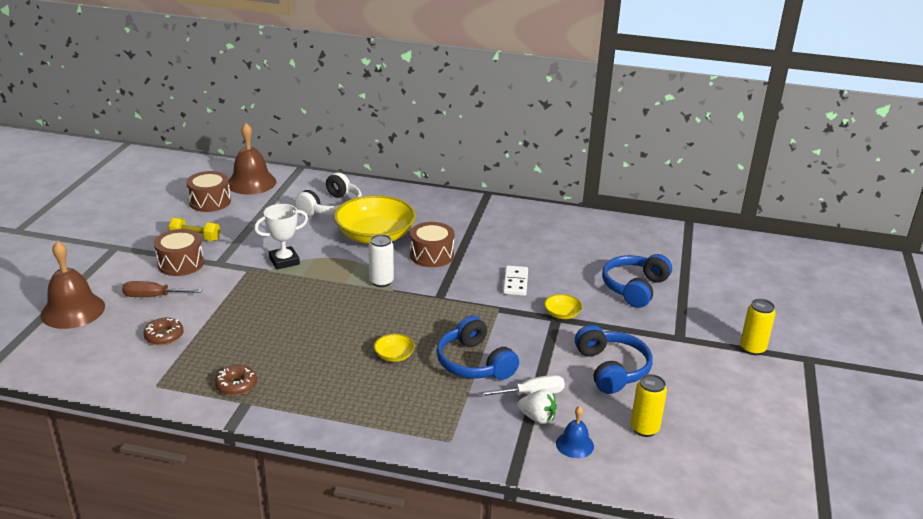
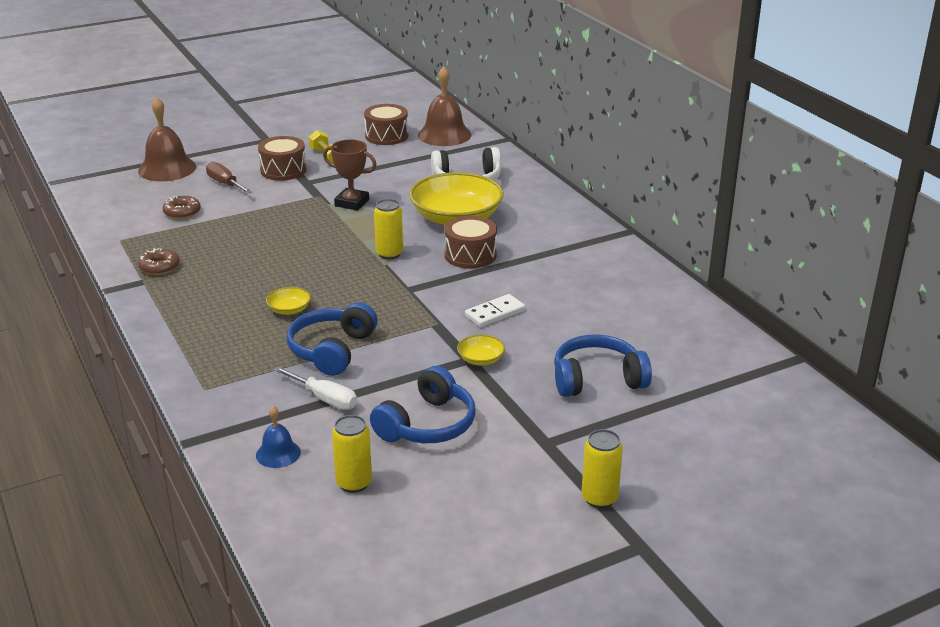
camera: 50 degrees right, 0 degrees up
(284, 261) = (352, 203): white trophy -> brown trophy
(381, 281) = (389, 254): white can -> yellow can
(537, 418) = (293, 417): white strawberry -> none

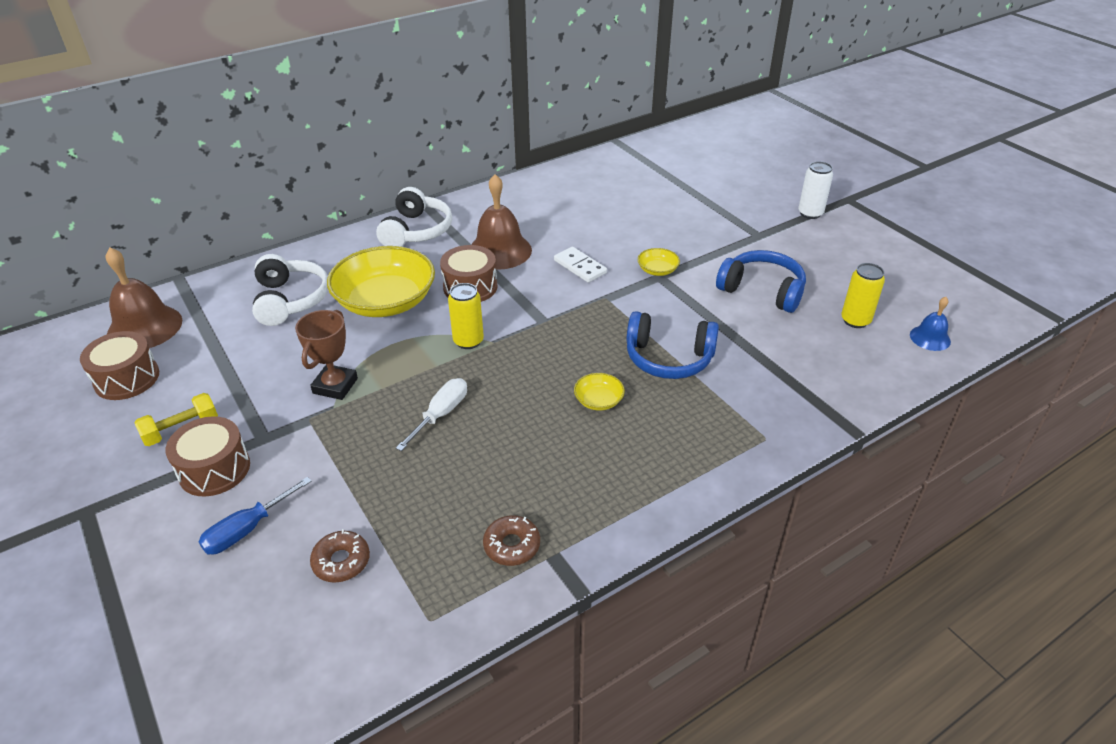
camera: 95 degrees left, 10 degrees up
(167, 168) = (164, 627): brown bell -> brown bell (499, 251)
(225, 184) = (247, 529): brown screwdriver -> blue screwdriver
(278, 453) = (841, 368): blue bell -> blue bell (930, 338)
(324, 398) = (749, 352): white screwdriver -> white screwdriver (441, 414)
(571, 229) = (416, 231): none -> white headphones
(597, 379) = (668, 215): blue headphones -> none
(599, 498) = (810, 213): yellow can -> white can

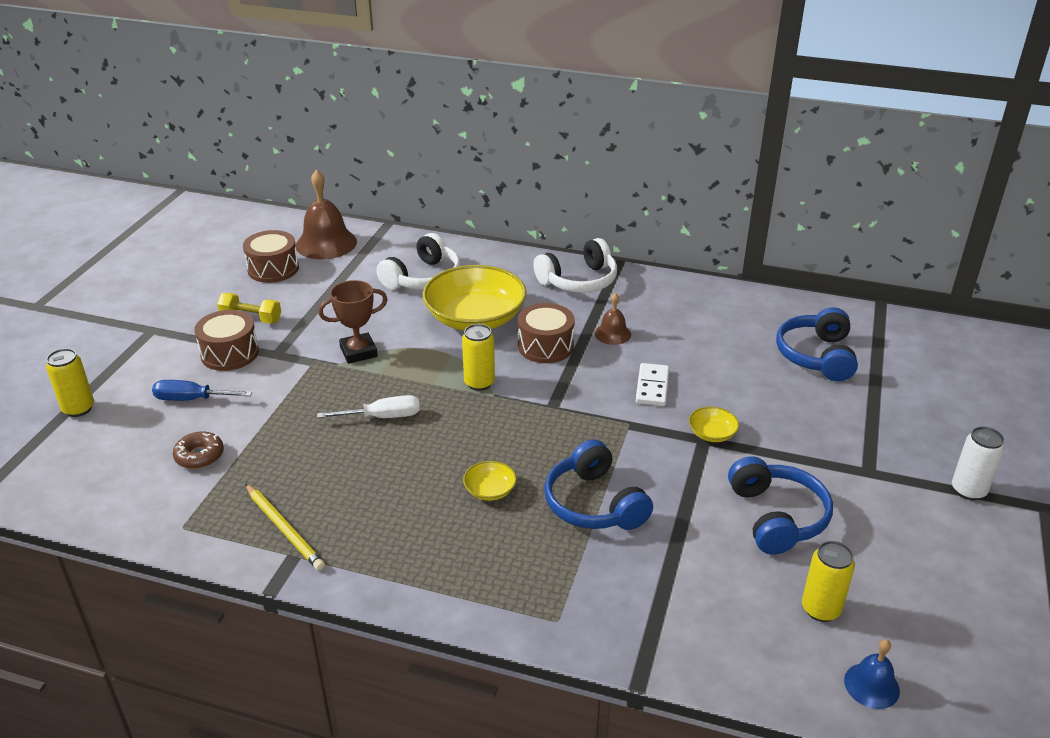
camera: 50 degrees right, 5 degrees down
(134, 632) = (78, 409): none -> yellow can
(499, 251) = (612, 334): brown bell -> brown bell, size x0.53
(512, 545) = (284, 529): brown donut -> yellow pencil
(634, 190) = (816, 356): none -> blue headphones

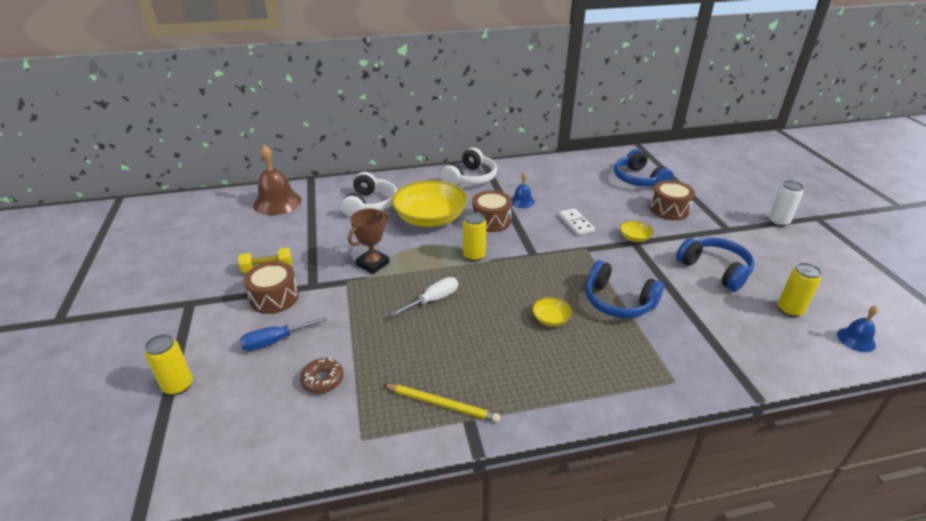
camera: 30 degrees left, 0 degrees up
(273, 269) = (252, 230): brown drum -> brown drum (669, 209)
(612, 334) = (522, 201): brown bell -> blue bell

